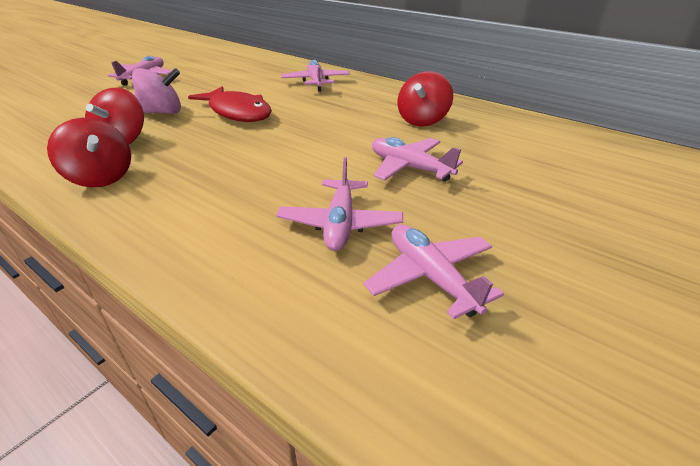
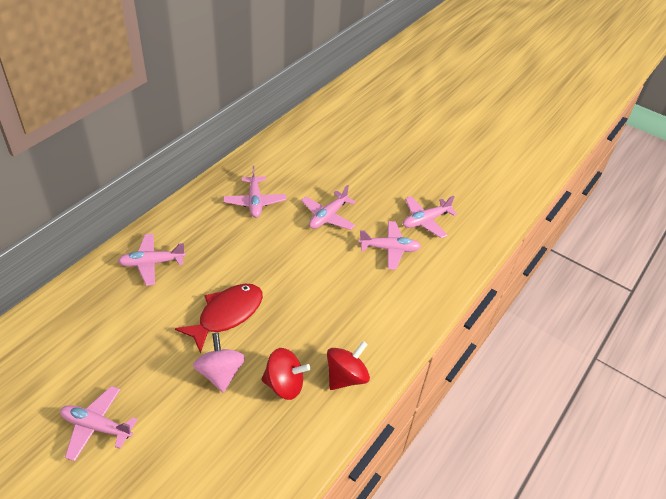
camera: 95 degrees left, 10 degrees up
(422, 120) = (255, 202): red spinning top -> pink plane

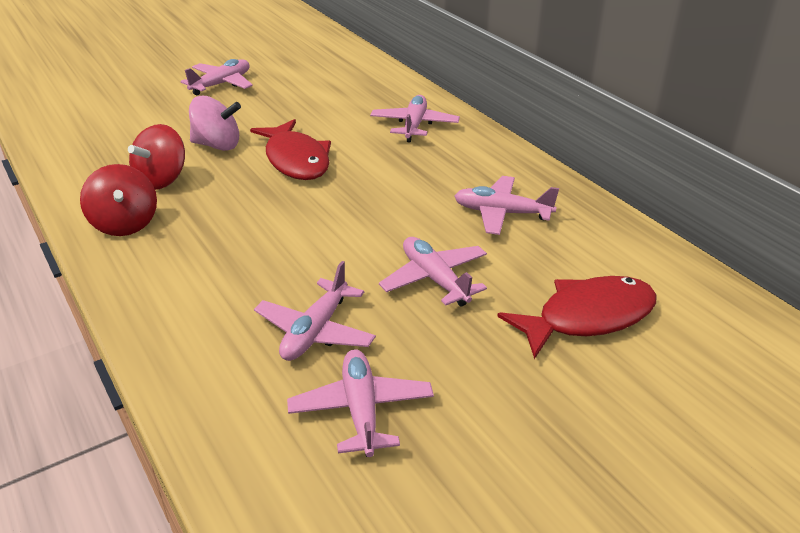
camera: 115 degrees right, 10 degrees down
(330, 164) = (588, 317): none -> red fish

